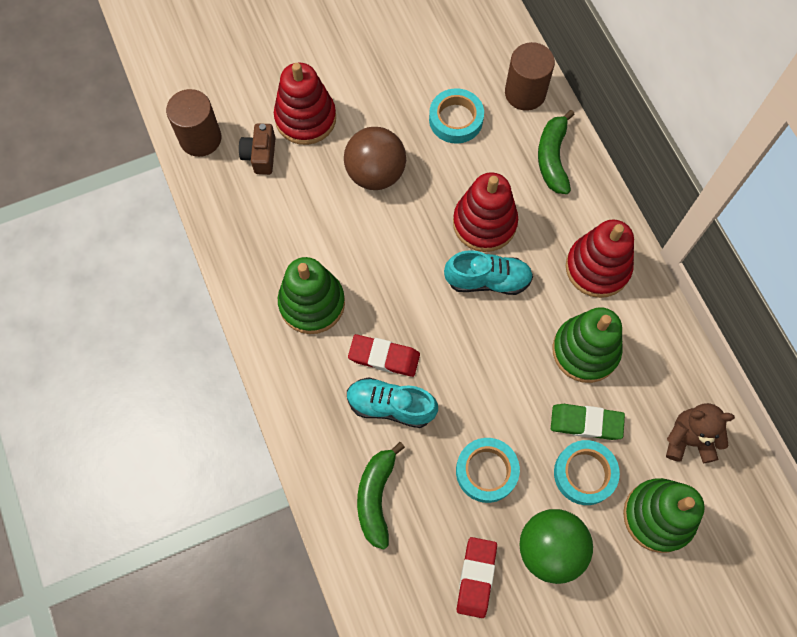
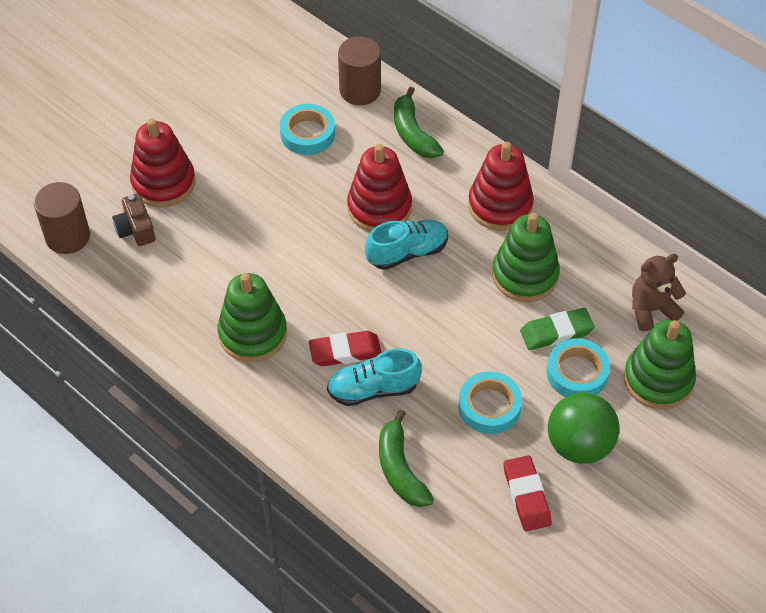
camera: 25 degrees left, 15 degrees down
(375, 173) = (256, 204): brown ball -> none

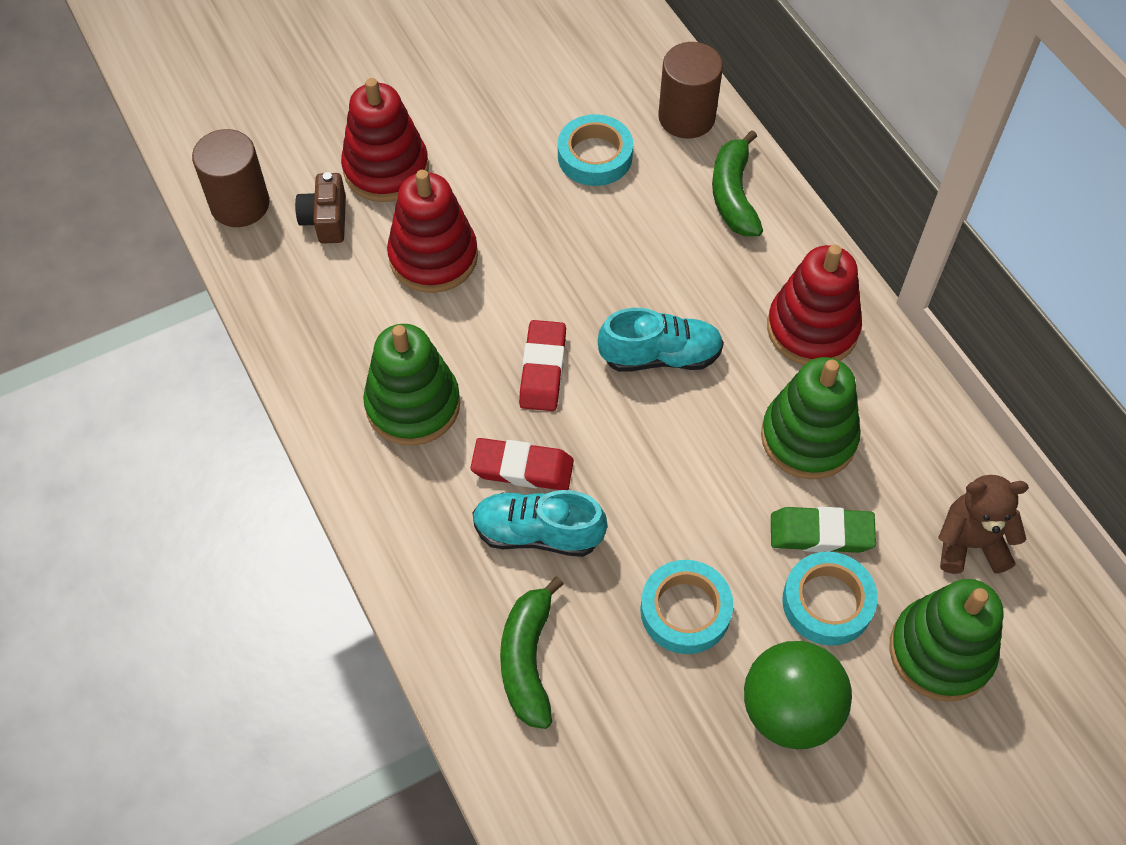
camera: 20 degrees right, 5 degrees up
(379, 208) = (648, 283): red stacking toy -> red stacking toy (433, 257)
(526, 496) = (685, 760): red eraser -> red eraser (543, 369)

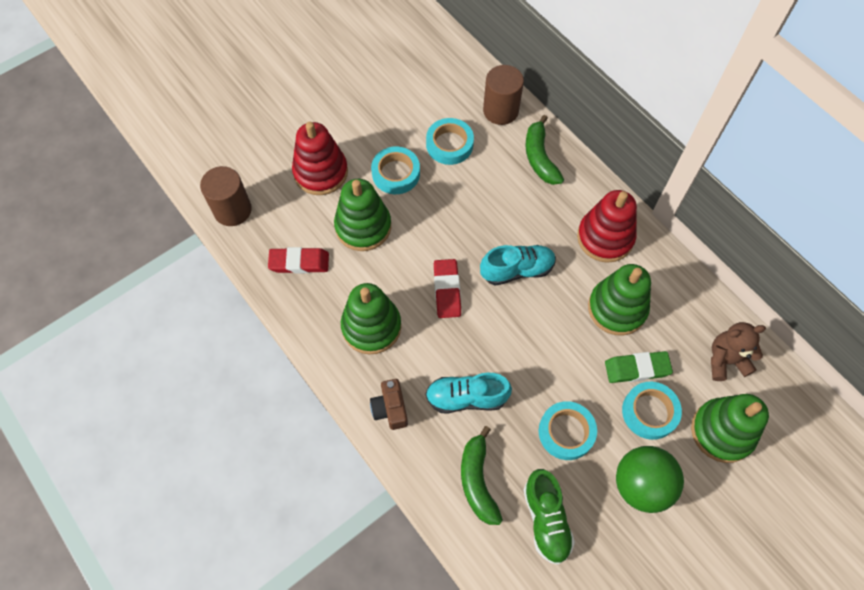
camera: 10 degrees left, 5 degrees up
(326, 220) = (290, 212): brown camera -> brown camera (390, 409)
(433, 257) = (363, 227): red stacking toy -> green stacking toy
(501, 187) = (396, 173): none -> turquoise tape
(522, 468) = (448, 357): red eraser -> red eraser (299, 262)
(624, 737) = (546, 520): none -> green shoe

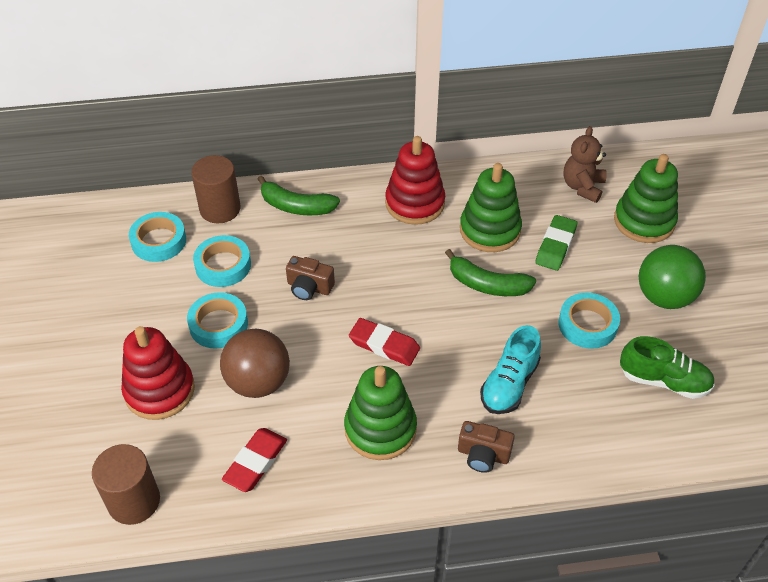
camera: 60 degrees left, 15 degrees down
(363, 227) = (258, 382): green stacking toy -> brown ball
(467, 211) = (309, 287): none -> brown camera
(477, 481) = (599, 416): green banana -> green banana (487, 284)
(517, 270) = (402, 280): turquoise shoe -> none
(649, 412) = (601, 258): turquoise tape -> turquoise tape (159, 241)

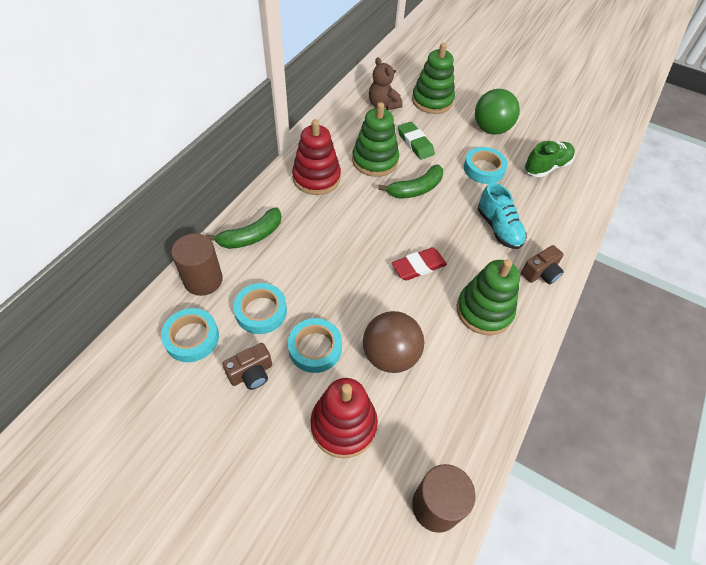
camera: 55 degrees left, 5 degrees up
(255, 462) = (459, 399): red eraser -> none
(309, 287) = (332, 274): brown camera -> brown camera (251, 373)

